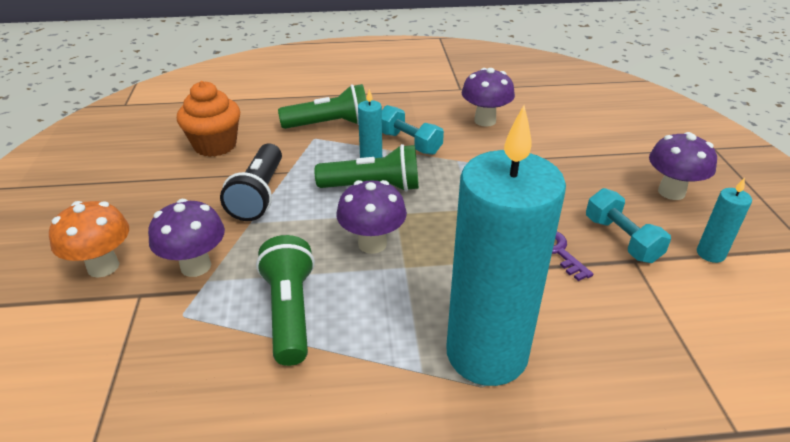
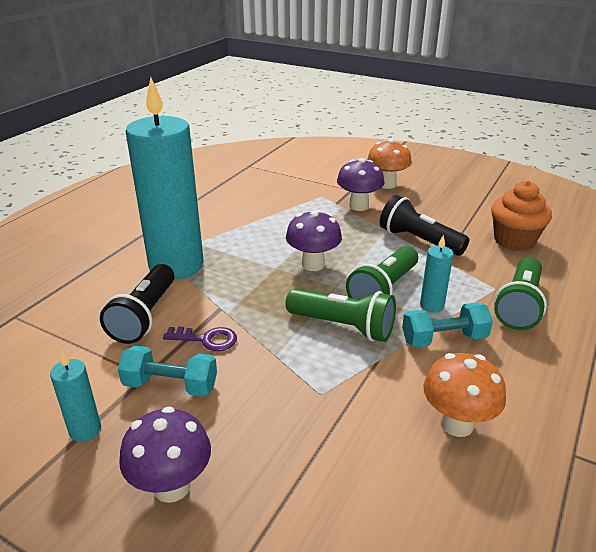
camera: 125 degrees right, 5 degrees down
(290, 312) = (286, 221): green flashlight -> green flashlight (343, 326)
(485, 121) = (457, 424): purple mushroom -> orange mushroom
(586, 313) = (145, 316): none -> black flashlight

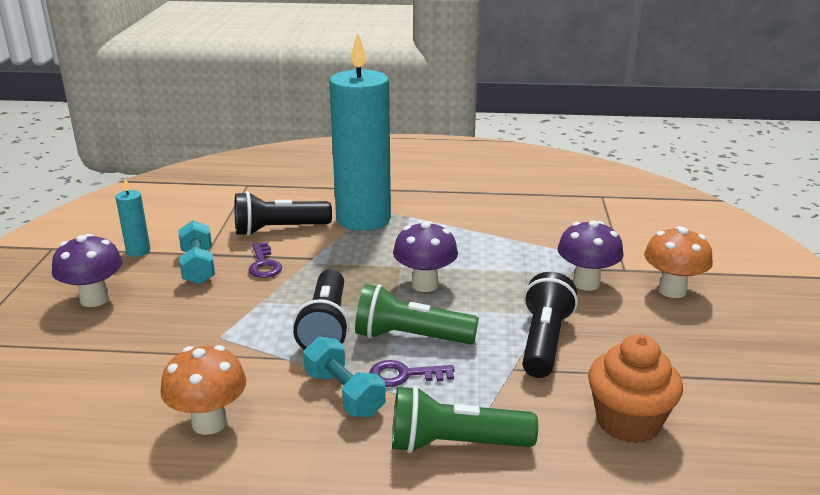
camera: 65 degrees right, 5 degrees down
(343, 326) = (326, 326): green flashlight -> black flashlight
(432, 305) = (404, 375): turquoise candle -> purple key

